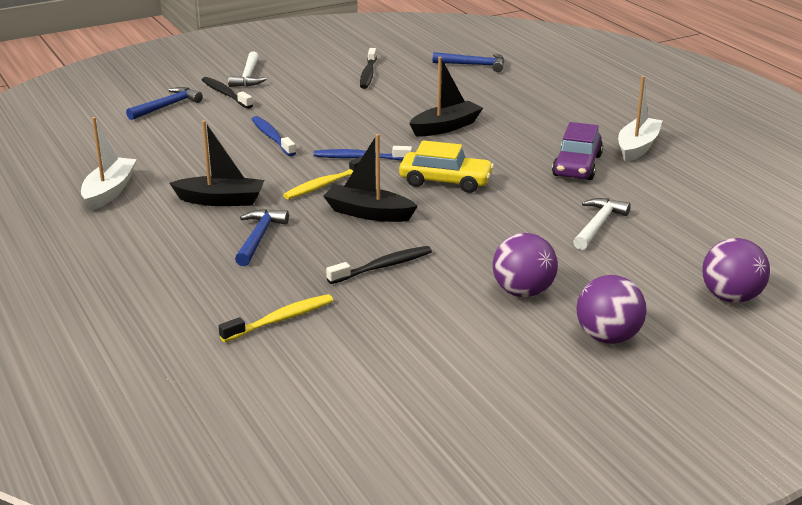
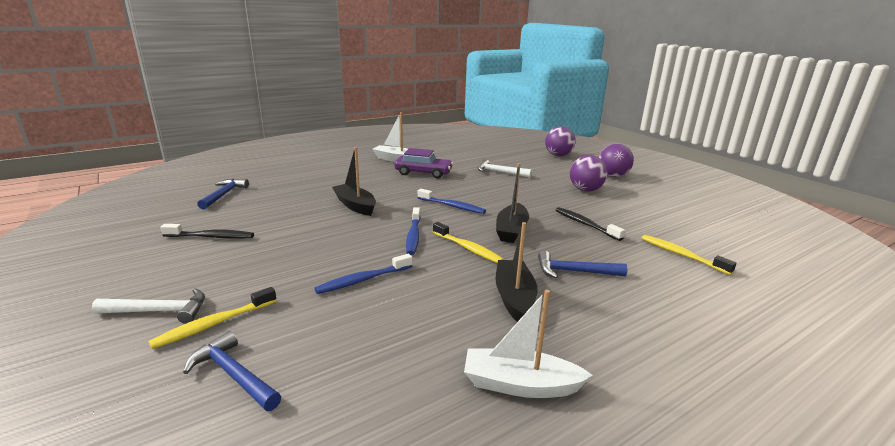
camera: 95 degrees left, 5 degrees down
(225, 94) = (214, 324): black toothbrush -> yellow toothbrush
(445, 181) = (452, 206): yellow car -> blue toothbrush

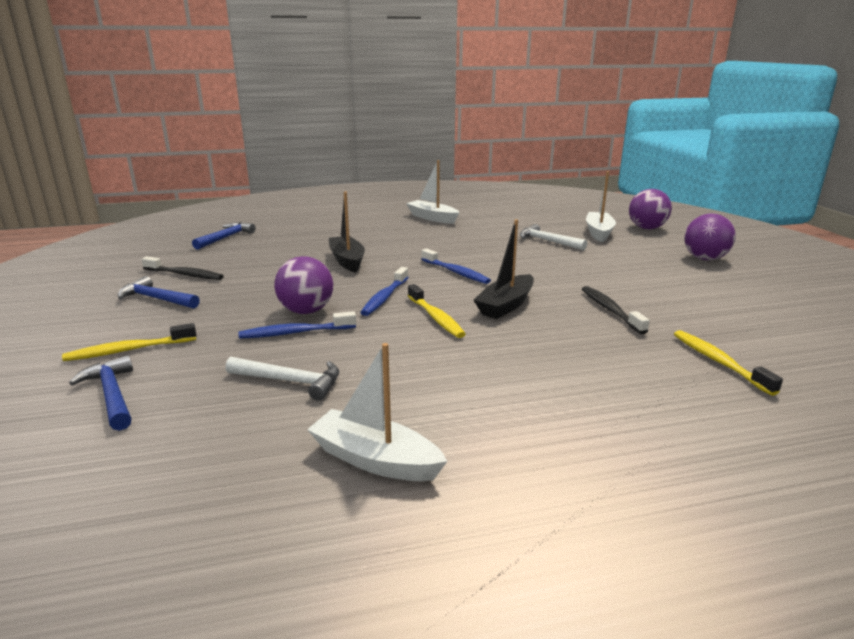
camera: 20 degrees right, 0 degrees up
(159, 311) = (93, 332): white hammer -> white hammer (290, 381)
(423, 173) = (452, 234): purple car -> none
(514, 297) = (446, 374): black boat -> none
(529, 162) = (599, 233): none -> white boat
(574, 272) = (546, 359): blue hammer -> blue hammer (157, 299)
(585, 190) = (648, 271): purple ball -> purple ball (306, 311)

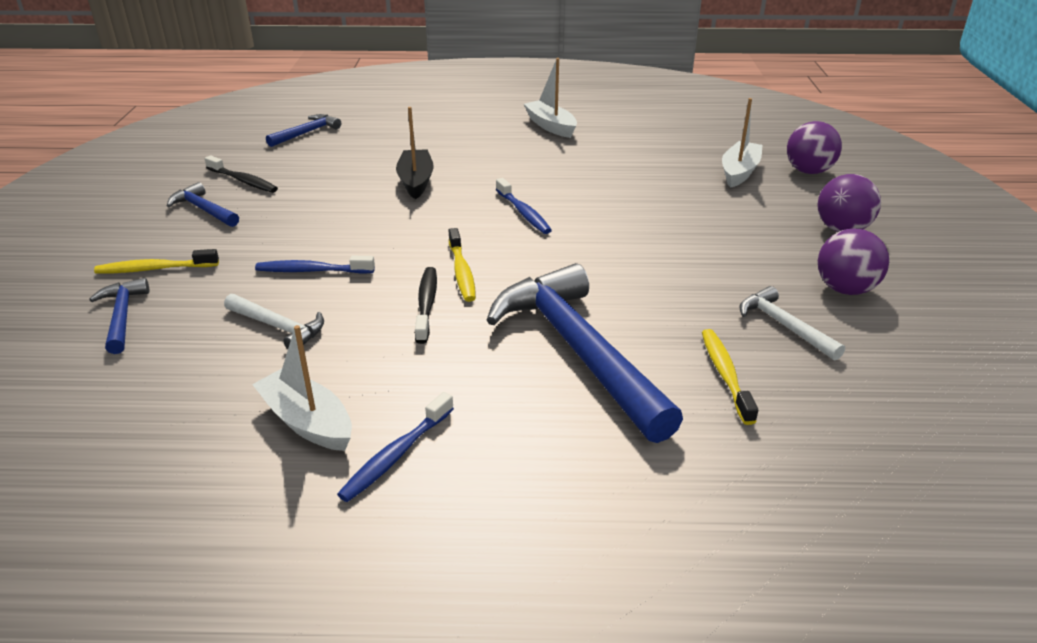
camera: 15 degrees right, 10 degrees up
(306, 311) = (337, 245): purple ball -> purple ball (845, 289)
(384, 297) = (425, 238): blue toothbrush -> blue toothbrush (396, 455)
(506, 305) = (547, 266): black boat -> none
(548, 241) = (664, 179): white hammer -> white hammer (784, 326)
(585, 362) = (578, 351): none -> blue hammer
(610, 310) = (659, 289): black toothbrush -> black toothbrush (426, 304)

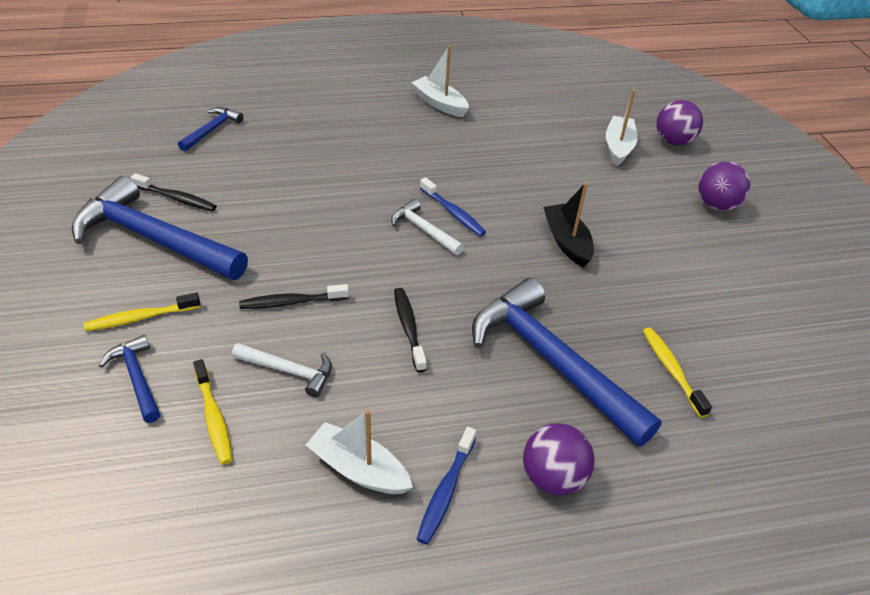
camera: 15 degrees left, 10 degrees up
(204, 210) = (154, 239): blue hammer -> blue hammer, size x2.14
(312, 271) = (291, 302): blue toothbrush -> black toothbrush
(416, 181) = (342, 184): black boat -> black boat (567, 242)
(461, 272) = (425, 288): yellow toothbrush -> yellow toothbrush (214, 418)
(784, 326) = (701, 314): white hammer -> white hammer (424, 230)
(845, 289) = (735, 270): purple ball -> purple ball (553, 477)

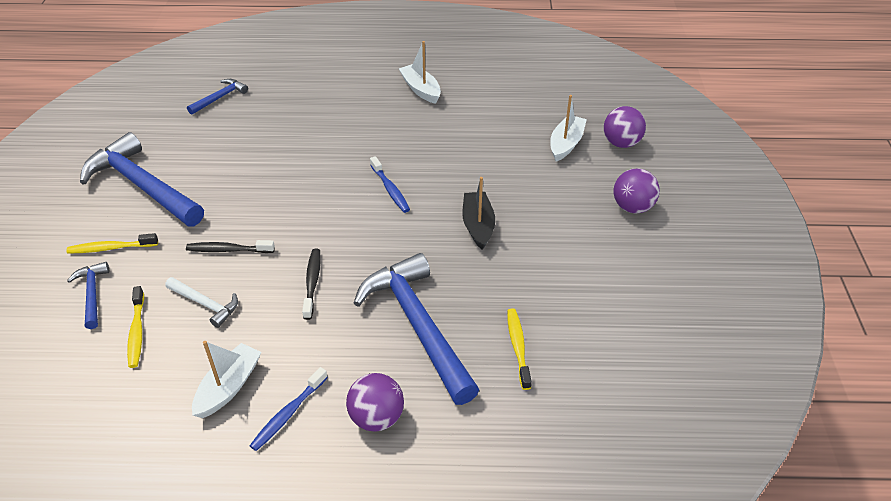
camera: 15 degrees right, 0 degrees up
(176, 198) = (171, 154): black toothbrush -> none
(359, 469) = (228, 387): white boat -> white boat turned 75 degrees clockwise
(424, 230) = (359, 202): white hammer -> none

